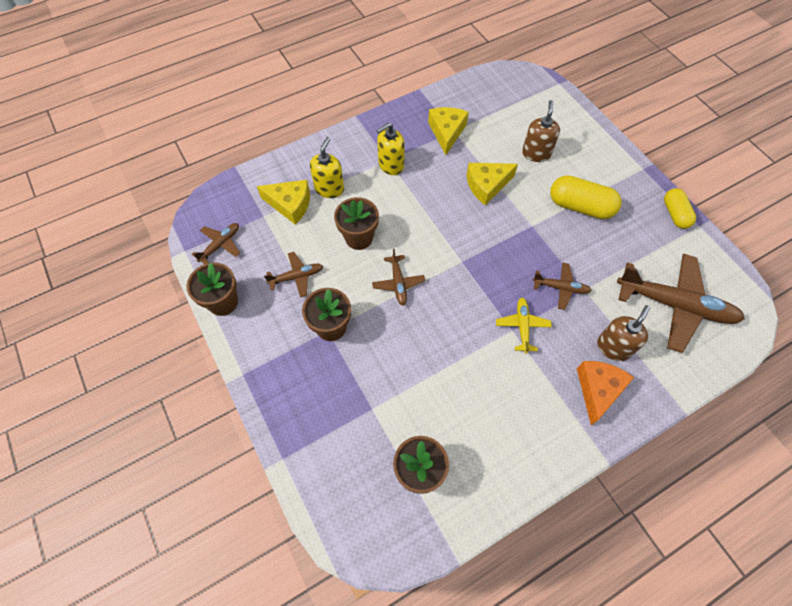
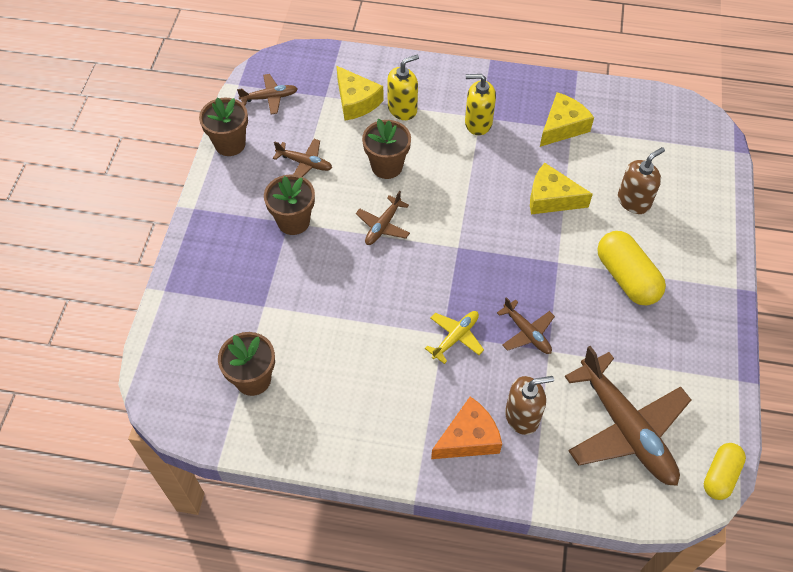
camera: 40 degrees right, 5 degrees down
(675, 214) = (723, 352): yellow capsule -> yellow capsule (720, 475)

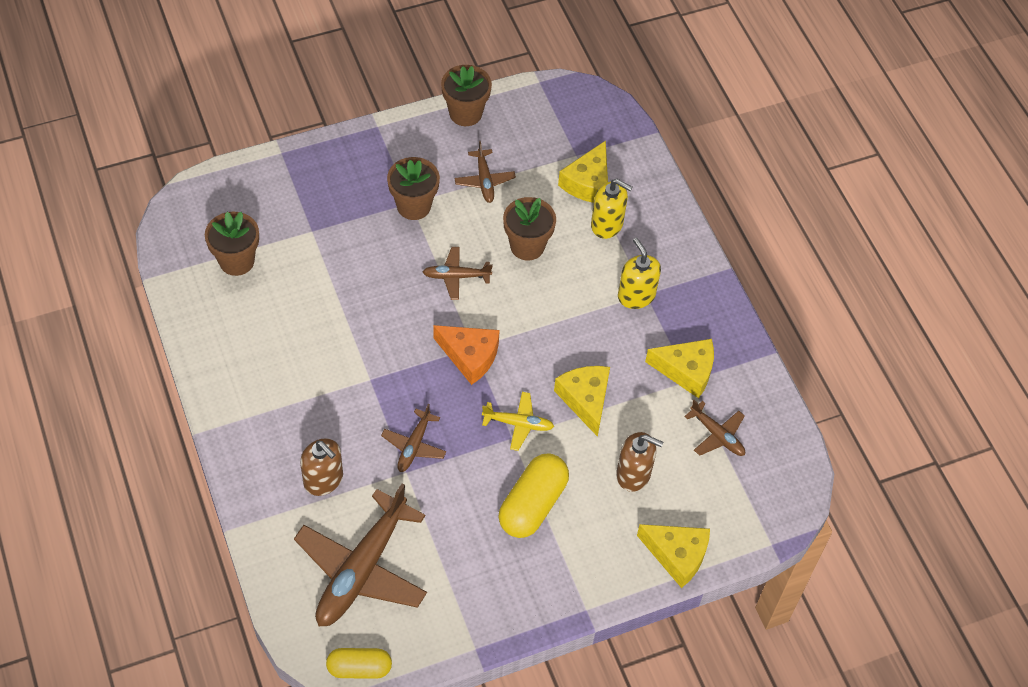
camera: 55 degrees right, 0 degrees up
(269, 98) = (541, 113): brown plane -> brown plane (717, 435)
(455, 337) = (372, 390): yellow plane -> yellow plane (518, 424)
(468, 438) = (277, 447): orange cheese -> orange cheese (470, 356)
(717, 209) = (677, 555): none -> yellow cheese

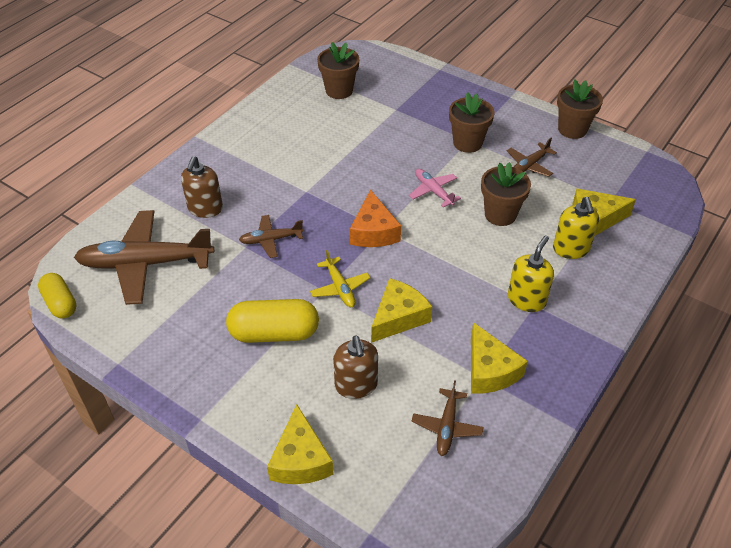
camera: 60 degrees right, 10 degrees down
(456, 276) = (433, 191): brown plane -> pink plane

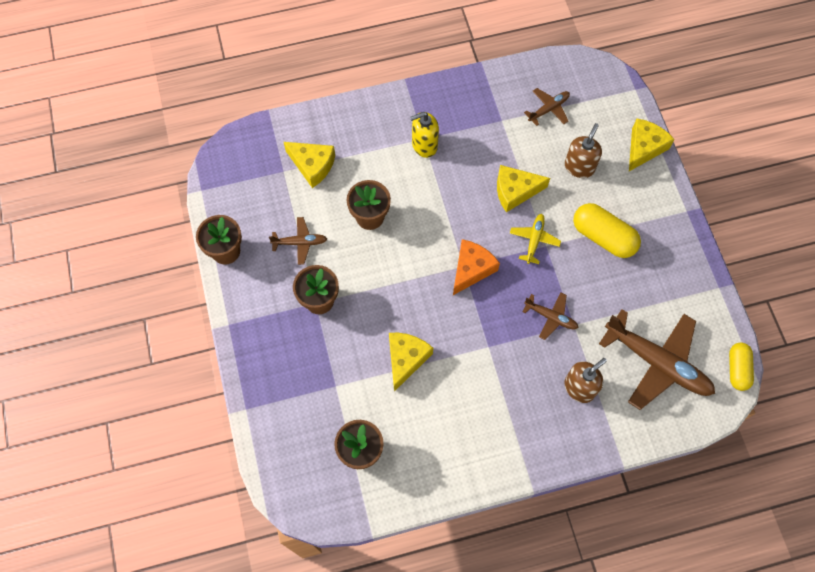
camera: 140 degrees left, 20 degrees up
(433, 191) = (394, 273): pink plane -> none
(489, 370) = (493, 121): yellow cheese -> yellow cheese (406, 359)
(571, 249) = (355, 157): yellow soap dispenser -> none

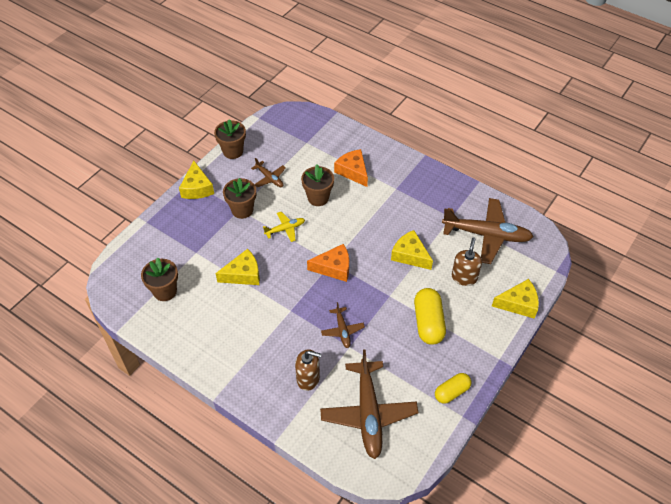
camera: 50 degrees right, 15 degrees down
(312, 165) = (323, 152): yellow cheese -> yellow cheese (197, 188)
(365, 159) = (353, 171): none -> orange cheese
(424, 145) = (392, 192): yellow soap dispenser -> none
(534, 240) = (387, 287): yellow plane -> yellow plane (285, 229)
(548, 109) = (486, 235): brown plane -> brown plane, size x2.06
(579, 167) = (464, 277): brown soap dispenser -> brown soap dispenser turned 60 degrees counterclockwise
(737, 369) = (411, 468): yellow capsule -> yellow capsule (451, 392)

